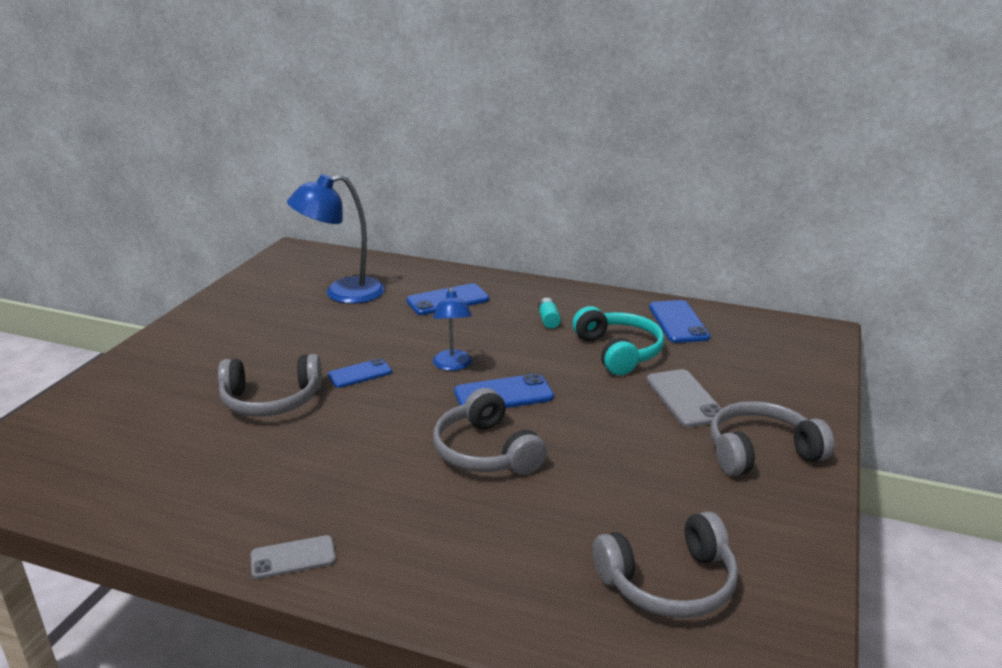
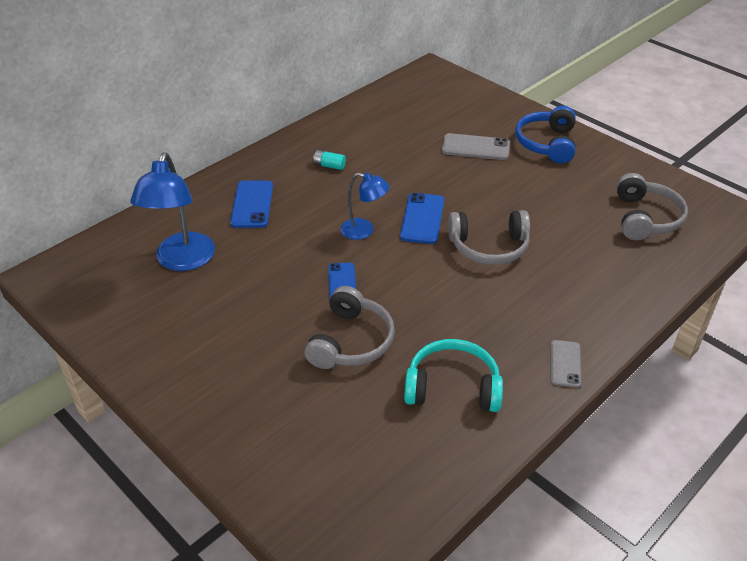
camera: 65 degrees left, 15 degrees up
(618, 352) = (399, 151): turquoise headphones -> turquoise headphones (452, 387)
(678, 322) = (378, 113): blue phone -> none
(761, 452) = (547, 143): grey headphones -> blue headphones

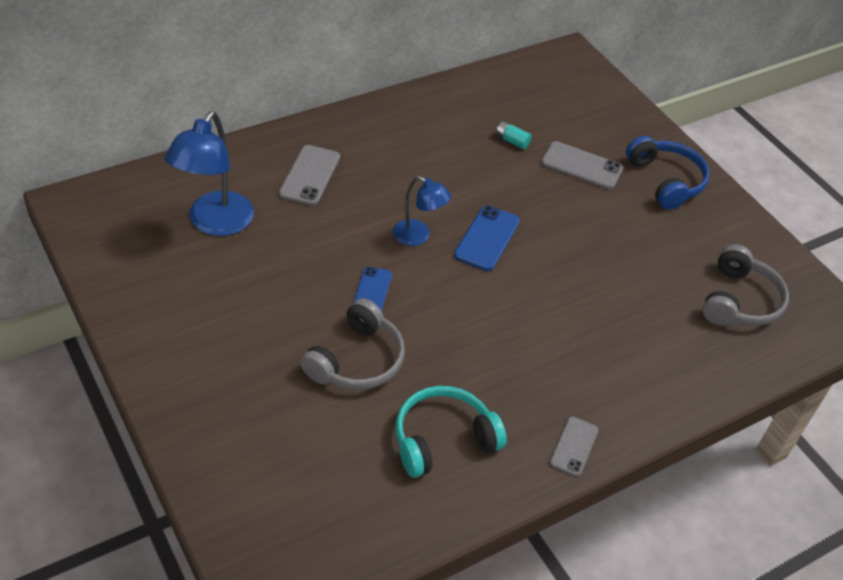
camera: 10 degrees right, 5 degrees up
(252, 204) = (310, 175): blue phone -> grey phone
(329, 165) = (409, 149): turquoise battery -> turquoise battery (512, 141)
(452, 387) = (443, 439): turquoise headphones -> turquoise headphones turned 45 degrees counterclockwise
(489, 247) = (547, 290): grey headphones -> none
(547, 143) = (666, 181): blue headphones -> blue headphones turned 135 degrees clockwise

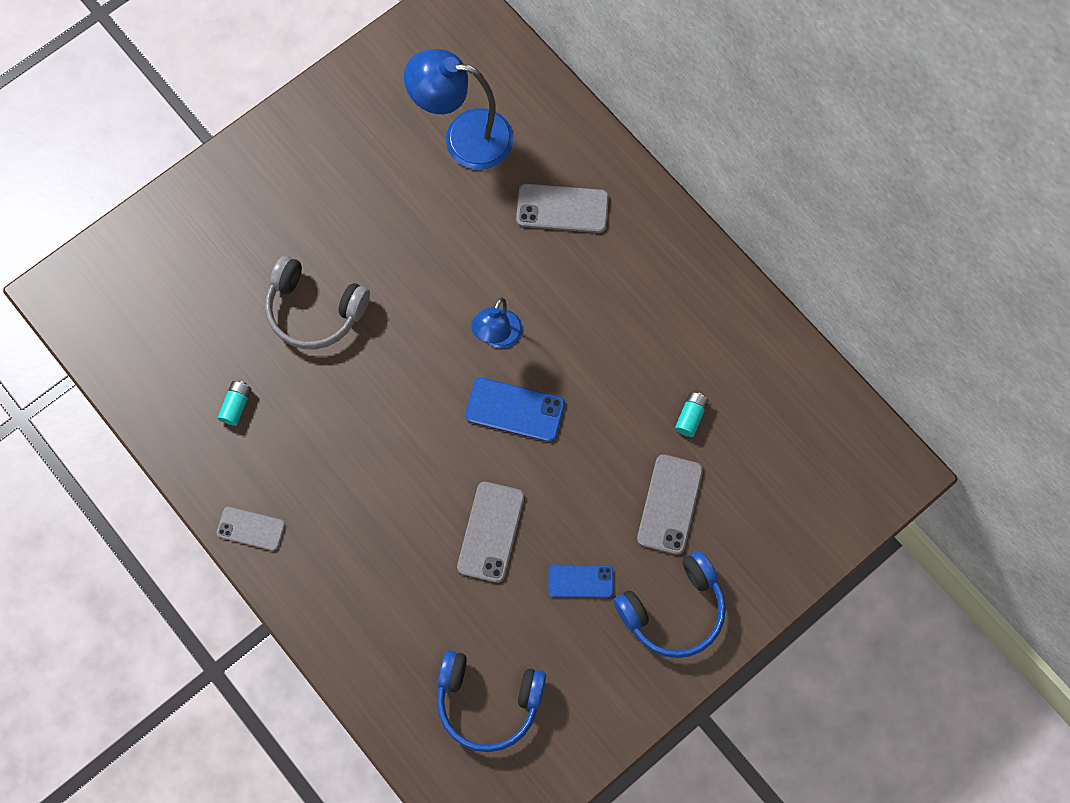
camera: 85 degrees right, 25 degrees up
(372, 290) = (408, 306): blue phone -> blue phone (580, 581)
(443, 439) = (236, 405): turquoise headphones -> turquoise battery
(594, 273) = (491, 532): none -> grey phone
(739, 301) = (488, 701): grey headphones -> blue headphones

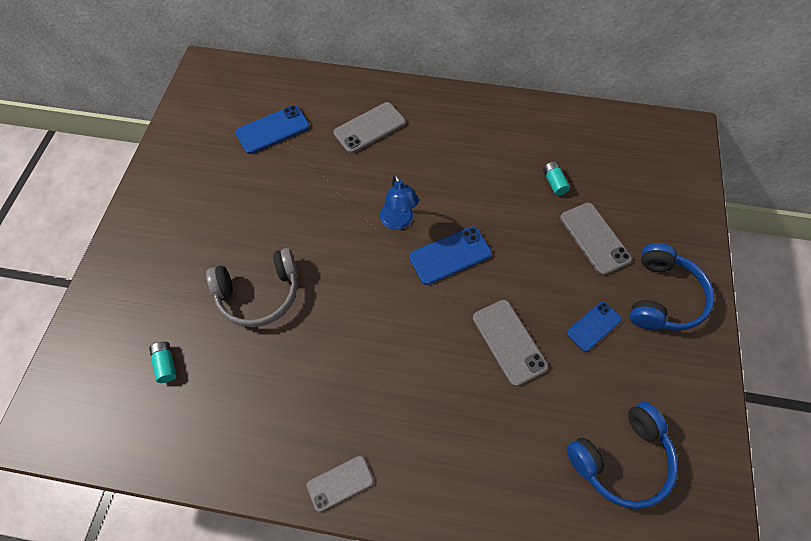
camera: 40 degrees left, 10 degrees down
(236, 405) = (253, 400): turquoise battery -> turquoise battery (166, 364)
(464, 137) = (273, 130): blue lamp -> blue phone

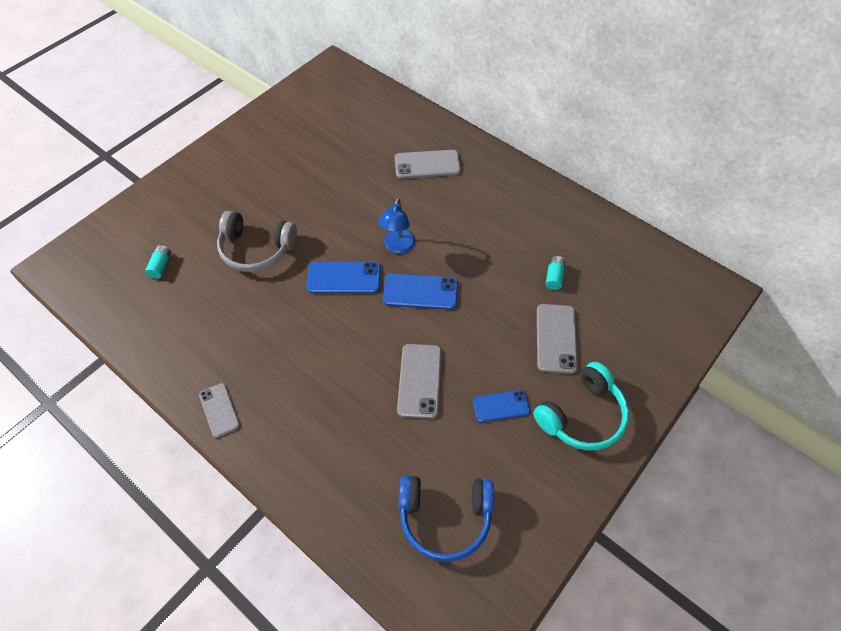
camera: 30 degrees right, 5 degrees down
(273, 130) = (350, 134): blue phone -> blue phone (344, 278)
(340, 483) = (219, 410): grey phone -> grey phone turned 60 degrees clockwise
(662, 297) = (582, 415): blue headphones -> turquoise headphones

